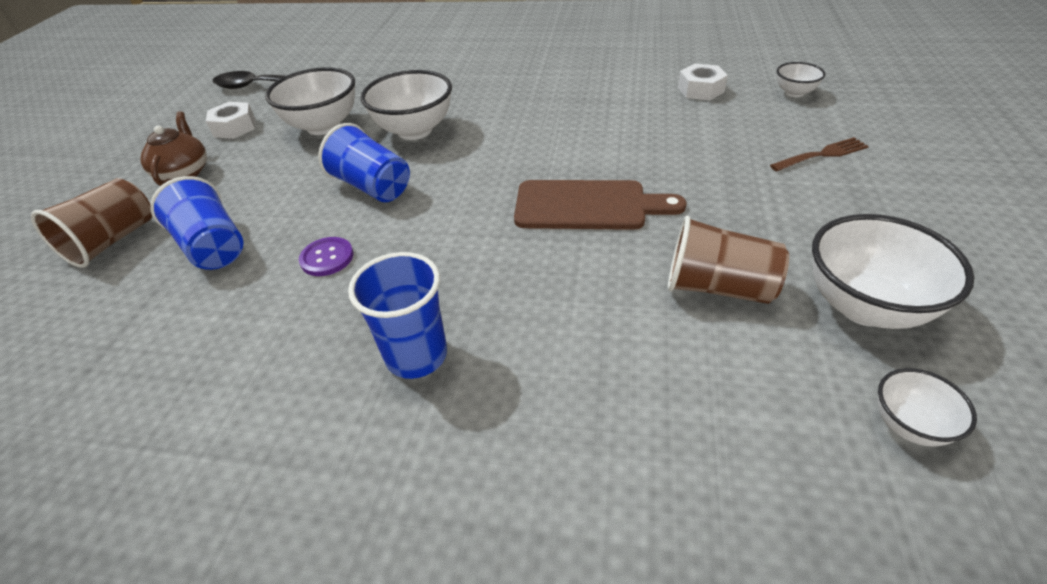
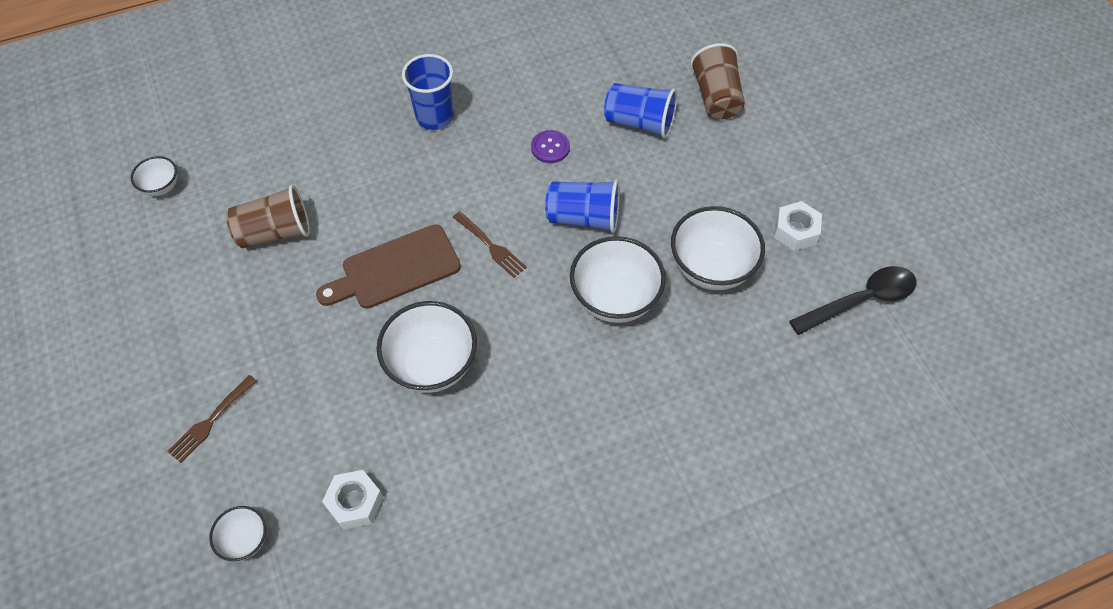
camera: 145 degrees right, 15 degrees up
(184, 173) = (758, 166): brown teapot -> none
(478, 194) = (490, 246): none -> brown fork
(865, 306) = (180, 255): white bowl -> white bowl (432, 365)

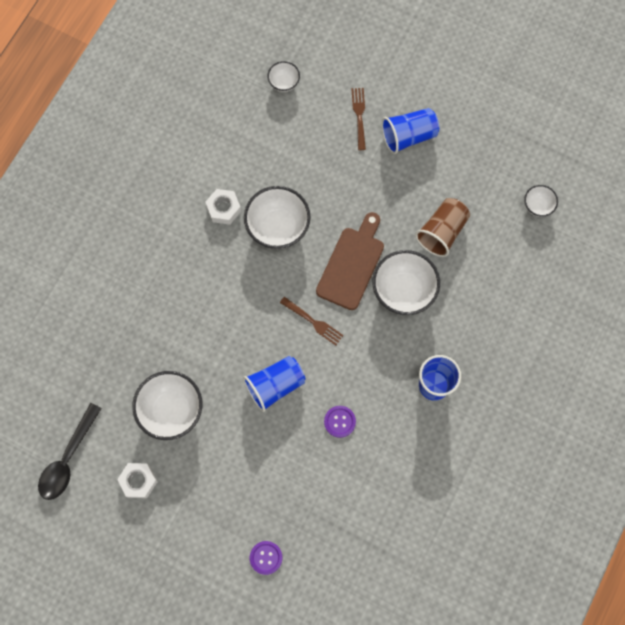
camera: 140 degrees right, 15 degrees up
(355, 502) = (250, 136): white nut -> white nut (224, 209)
(490, 246) = (313, 322): brown fork -> brown fork turned 150 degrees counterclockwise
(615, 299) = (212, 344): white bowl -> white bowl (403, 291)
(639, 122) = (300, 490): blue cup -> blue cup (408, 136)
(716, 97) = (266, 557): brown cup -> purple button

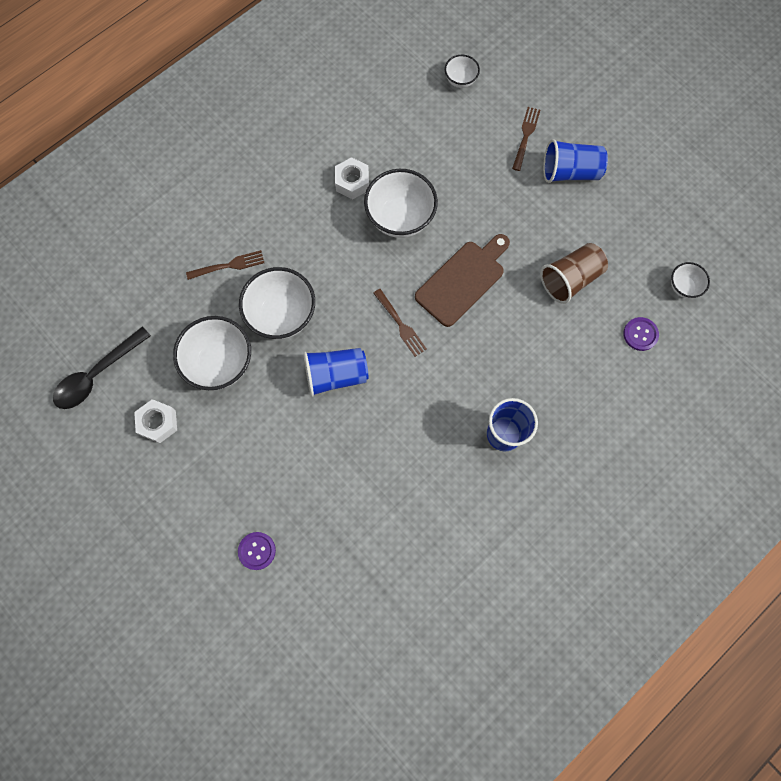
camera: 20 degrees right, 0 degrees up
(144, 322) = (228, 266): none -> brown fork
(339, 421) = (389, 436): purple button -> purple button (640, 334)
(403, 291) = (507, 325): white bowl -> white bowl (282, 315)

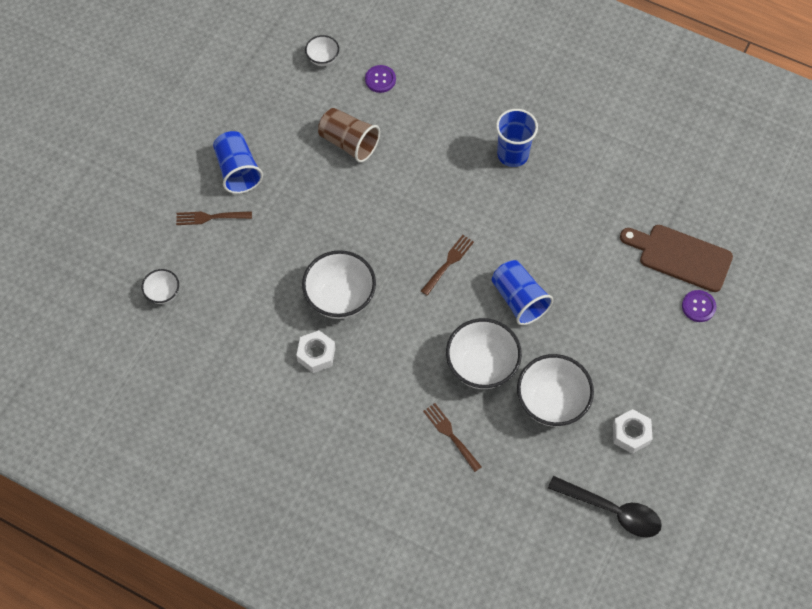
camera: 110 degrees left, 10 degrees down
(463, 280) = (384, 226): brown cutting board -> brown cutting board (680, 256)

